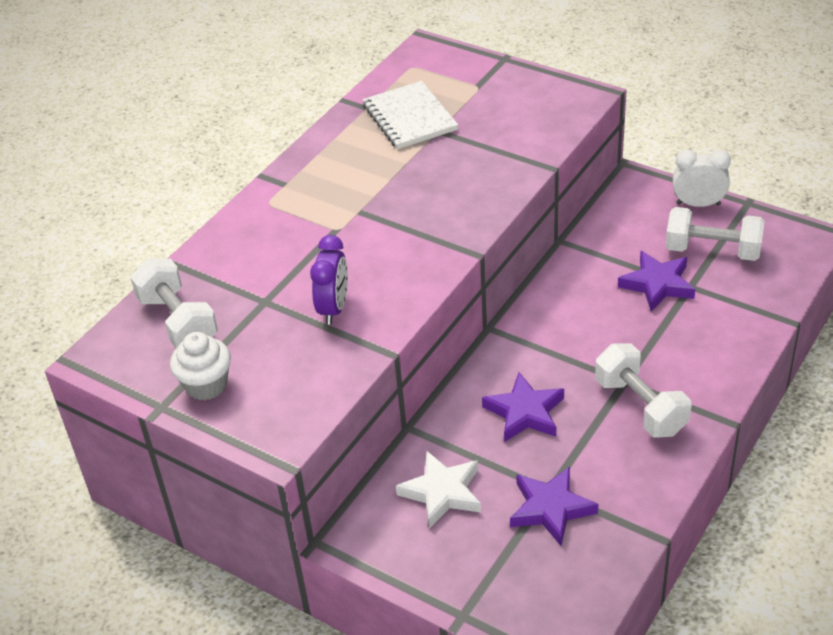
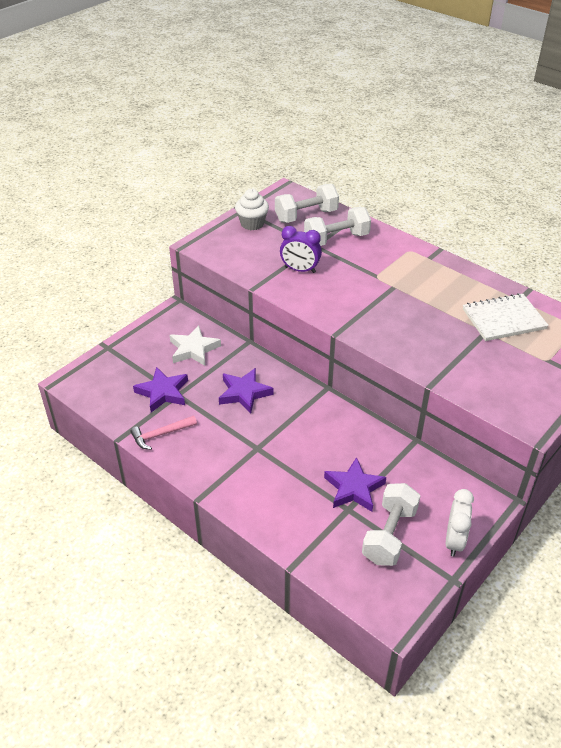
camera: 95 degrees right, 0 degrees up
(637, 489) = (161, 434): none -> pink hammer
(640, 407) = (230, 451): white dumbbell -> white dumbbell (336, 239)

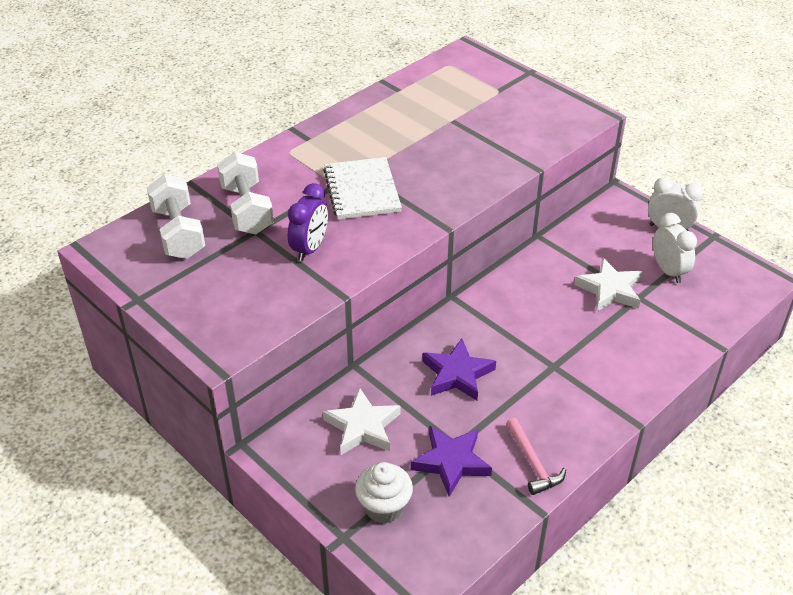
camera: 85 degrees left, 0 degrees up
(252, 224) = (180, 290): white cupcake -> white cupcake (384, 507)
(354, 488) = (610, 289): purple star -> white star
(389, 535) = (668, 271): white dumbbell -> white clock
(503, 319) = (432, 105): white notebook -> white notebook (362, 190)

